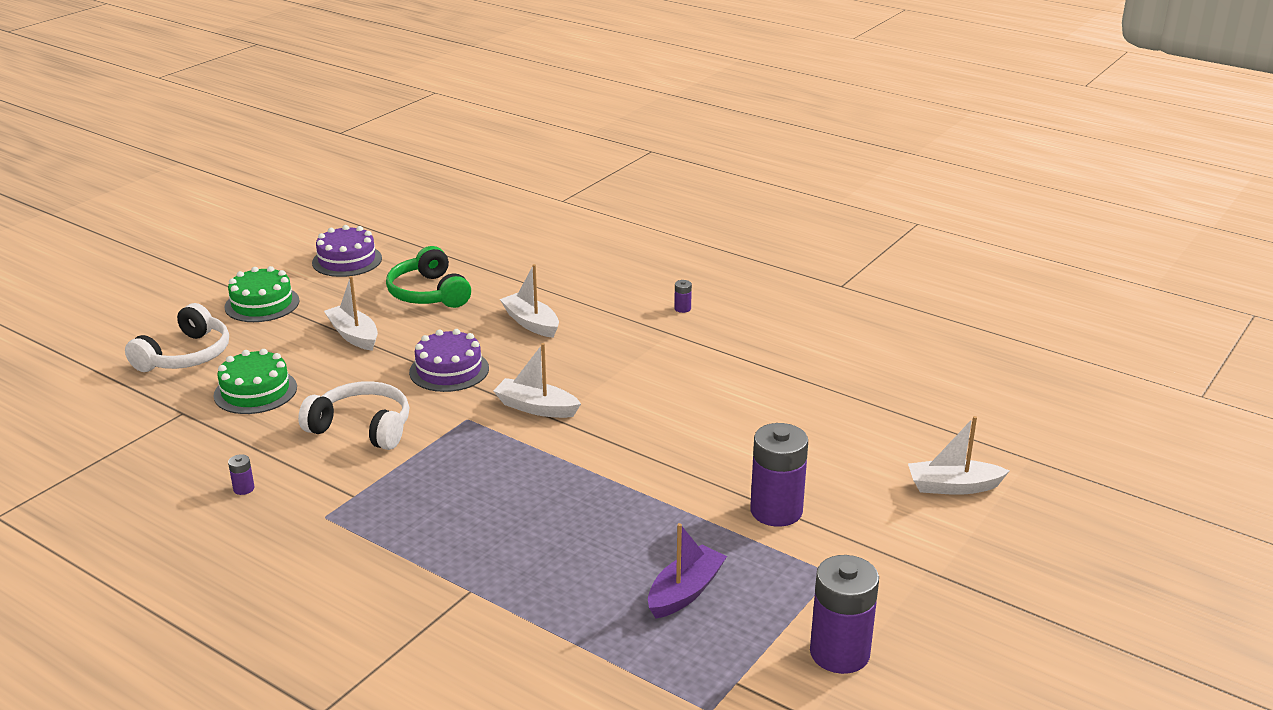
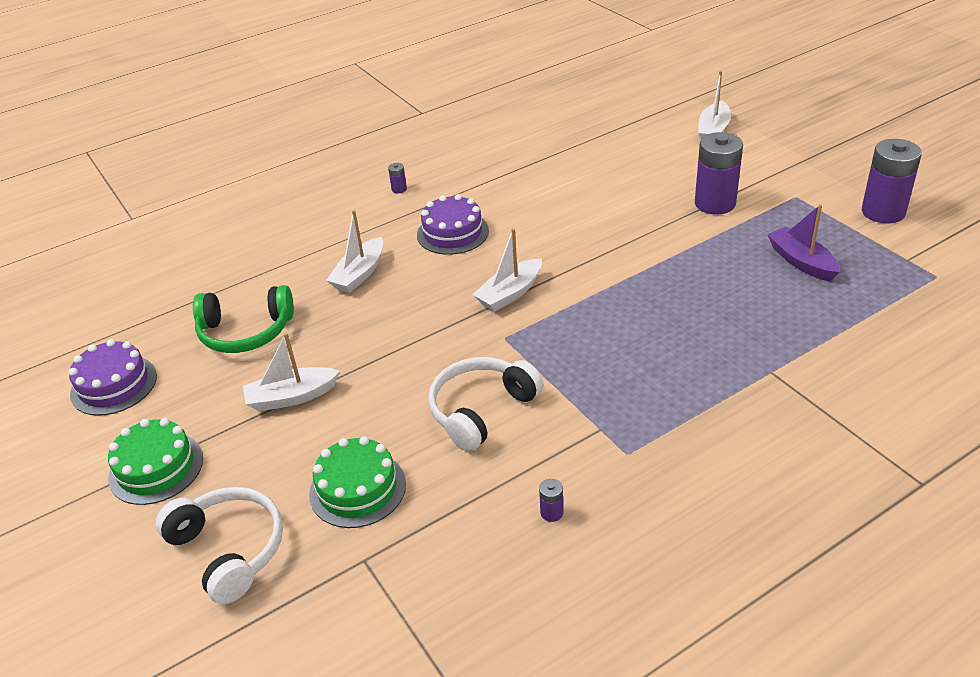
camera: 65 degrees left, 10 degrees up
(449, 370) = (410, 337): purple cake -> purple cake (452, 233)
(531, 323) = (359, 274): white boat -> white boat turned 45 degrees counterclockwise

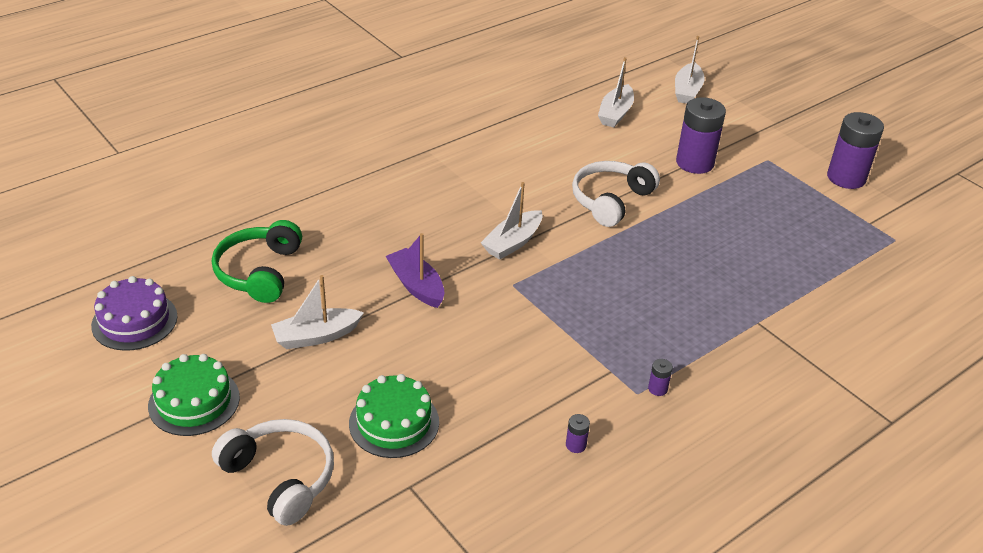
camera: 10 degrees left, 0 degrees up
(246, 332) = (259, 272): green headphones -> green headphones turned 105 degrees clockwise
(359, 274) = (364, 218): white boat -> white boat (615, 113)
(399, 189) = (390, 134): purple battery -> purple battery (657, 389)
(452, 233) = (449, 181): purple cake -> none
(481, 410) = (500, 352): white headphones -> white headphones (611, 200)
(801, 262) = (777, 222): purple boat -> purple boat (416, 286)

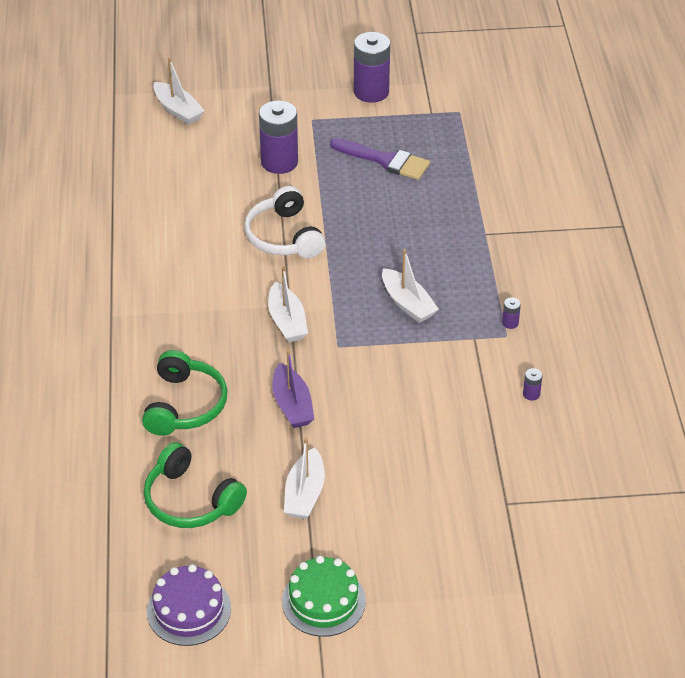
camera: 55 degrees left, 5 degrees up
(280, 477) = (446, 575): white headphones -> none
(364, 225) = (184, 405): none -> green headphones
(394, 422) = (437, 485): green cake -> none
(416, 286) = (292, 405): purple boat -> purple boat turned 105 degrees counterclockwise
(615, 113) = (169, 171): white boat -> white boat (407, 303)
(772, 220) = (385, 160): none -> purple brush

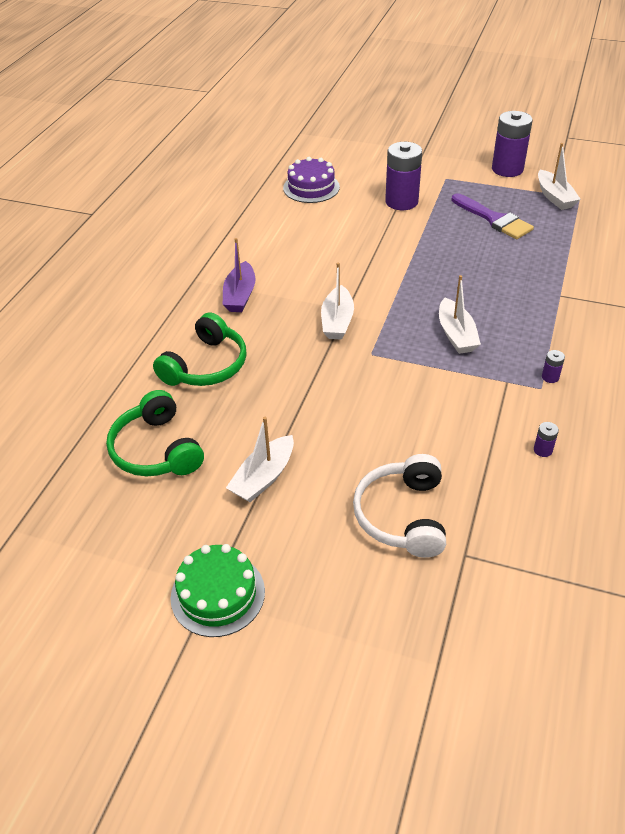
camera: 25 degrees right, 0 degrees up
(178, 110) = (341, 152): white boat -> white boat (554, 197)
(189, 610) = (85, 555): purple cake -> purple cake (311, 187)
(284, 236) = (374, 255): white headphones -> white headphones (403, 515)
(292, 405) = (300, 392): purple boat -> purple boat (240, 295)

